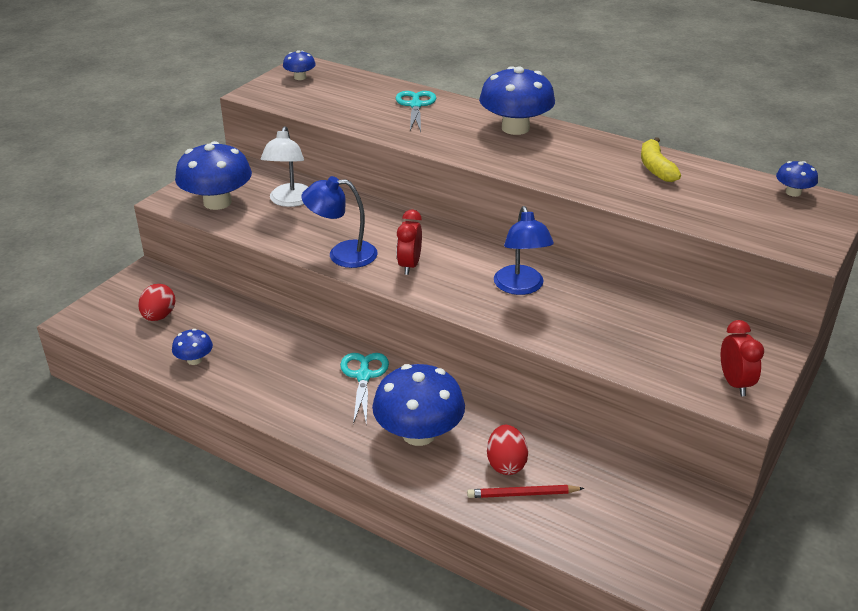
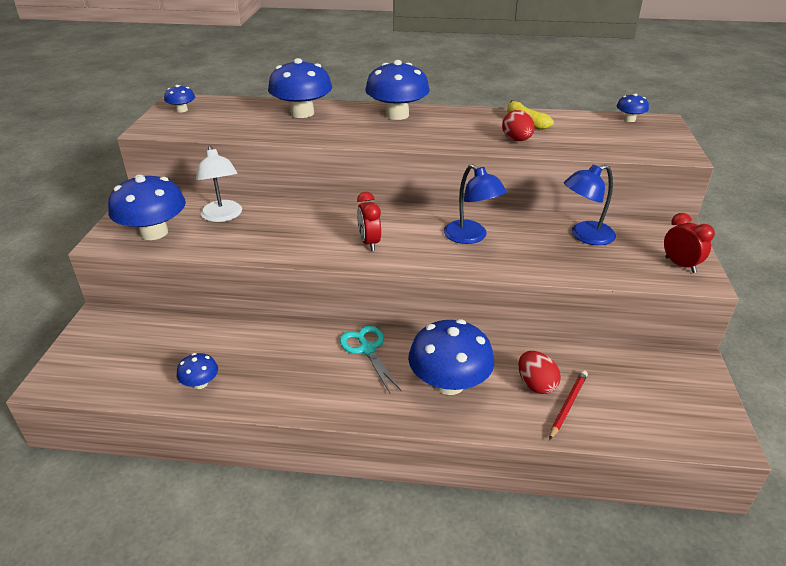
camera: 25 degrees left, 0 degrees up
(159, 316) = (137, 353): red egg -> red egg (517, 140)
(342, 254) = (304, 248): blue lamp -> blue lamp (585, 236)
(415, 105) = (302, 113): turquoise scissors -> blue mushroom
(522, 494) = (568, 405): red pencil -> red pencil turned 150 degrees clockwise

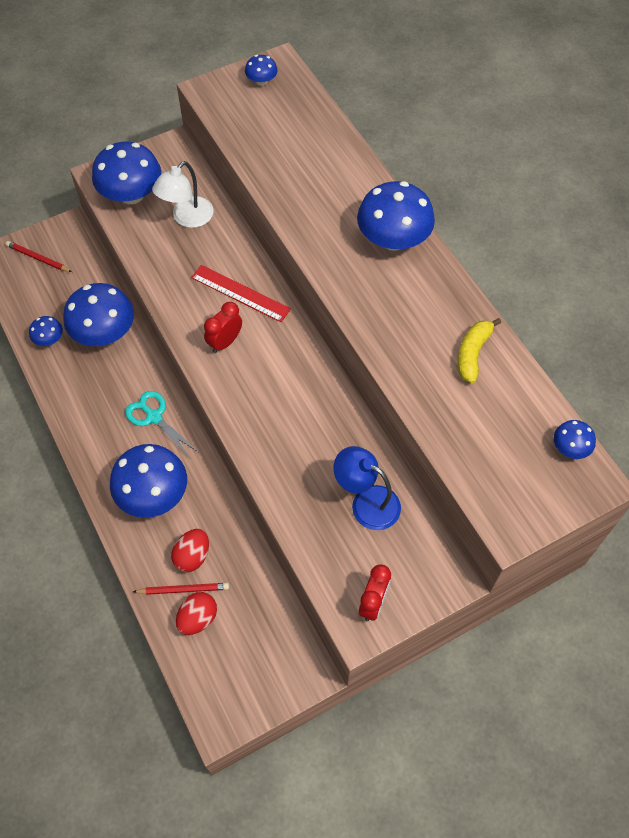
camera: 55 degrees right, 25 degrees up
(98, 352) = (38, 258): none -> red pencil
(302, 113) = (331, 166): blue mushroom -> blue mushroom (104, 332)
(331, 219) = (240, 293): none -> red ruler
(367, 349) = (154, 417): turquoise scissors -> turquoise scissors turned 75 degrees counterclockwise
(471, 237) = (292, 411): blue lamp -> none
(517, 140) = (418, 367): red egg -> red egg (198, 618)

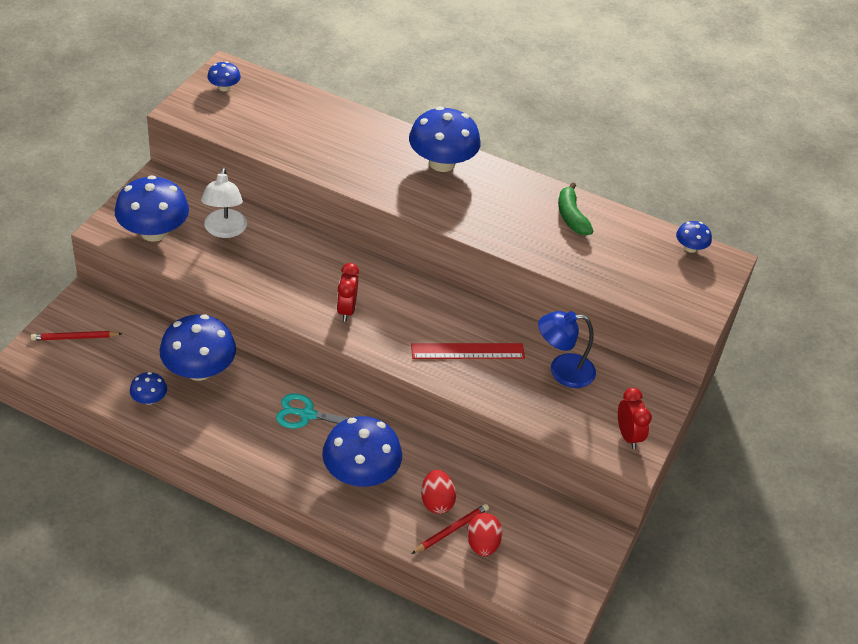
camera: 40 degrees left, 15 degrees down
(240, 293) = (325, 268): red ruler -> red ruler (467, 351)
(473, 353) = (571, 216): yellow banana -> green banana

